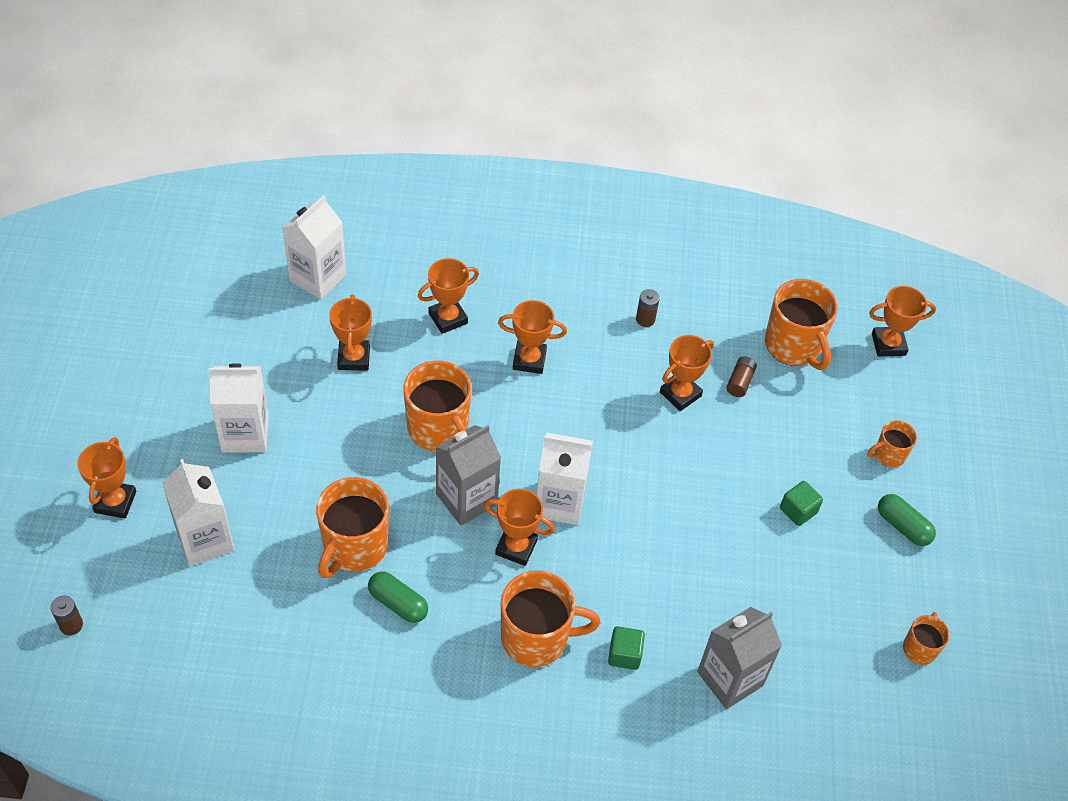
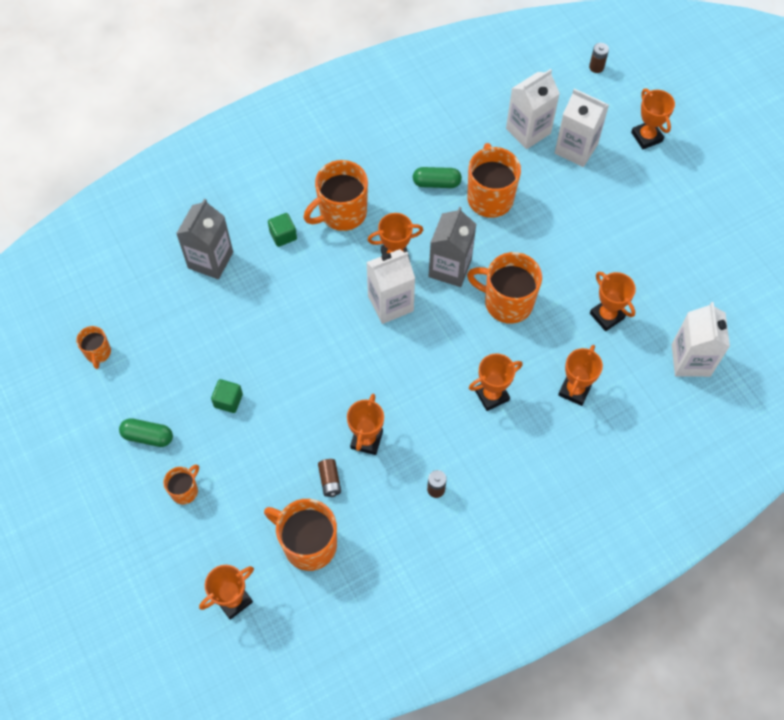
camera: 150 degrees right, 10 degrees up
(245, 434) = (619, 221): white carton -> white carton (528, 131)

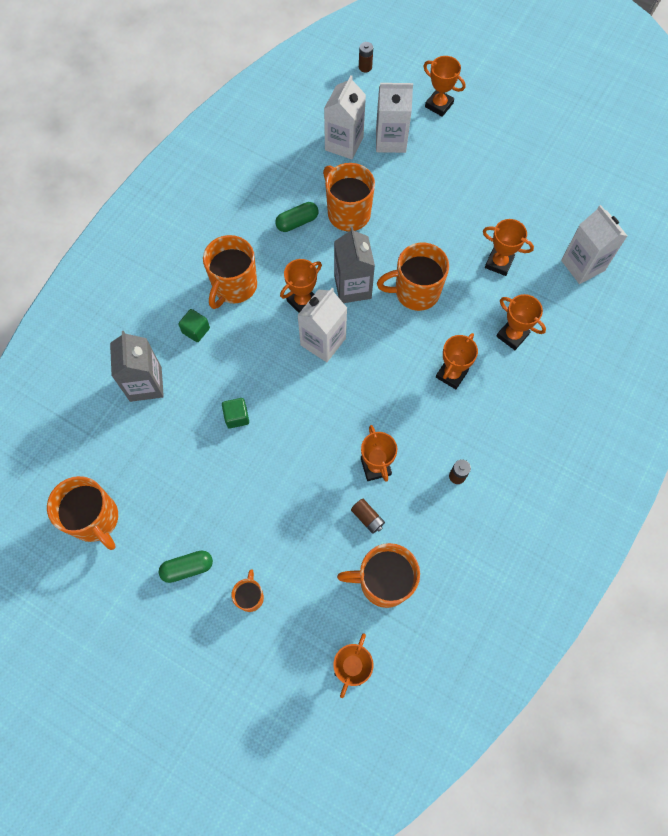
camera: 30 degrees left, 5 degrees up
(98, 353) = (95, 519): orange mug -> orange mug, size x1.89
(228, 400) = (238, 497): green cube -> green cube (237, 417)
(574, 390) = (512, 335): orange trophy -> orange trophy turned 45 degrees counterclockwise

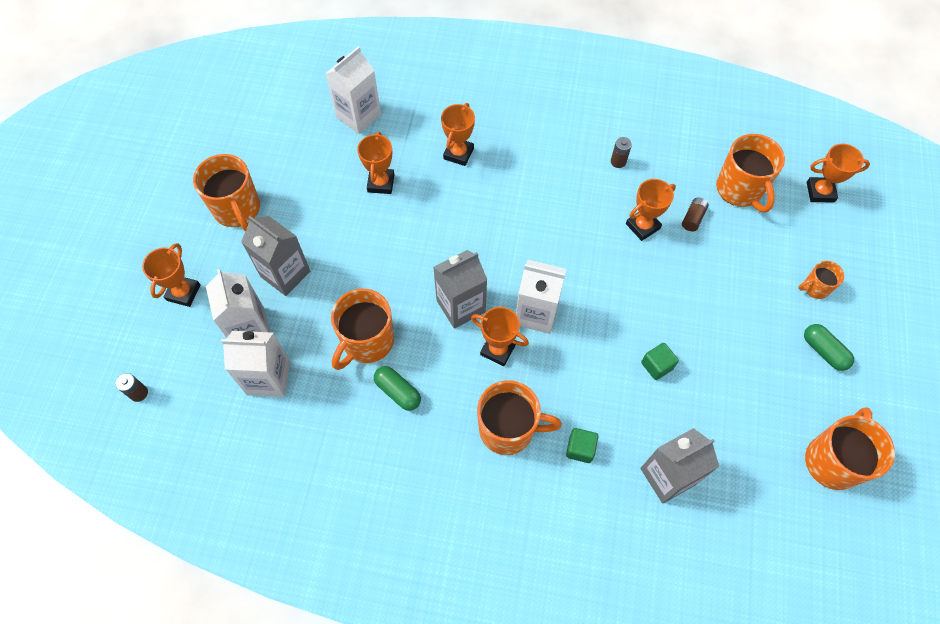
camera: 110 degrees left, 5 degrees down
(415, 292) = (443, 246): orange mug -> orange mug (237, 210)
(431, 173) = (285, 274): none -> grey carton
(451, 374) = (521, 191): orange trophy -> none

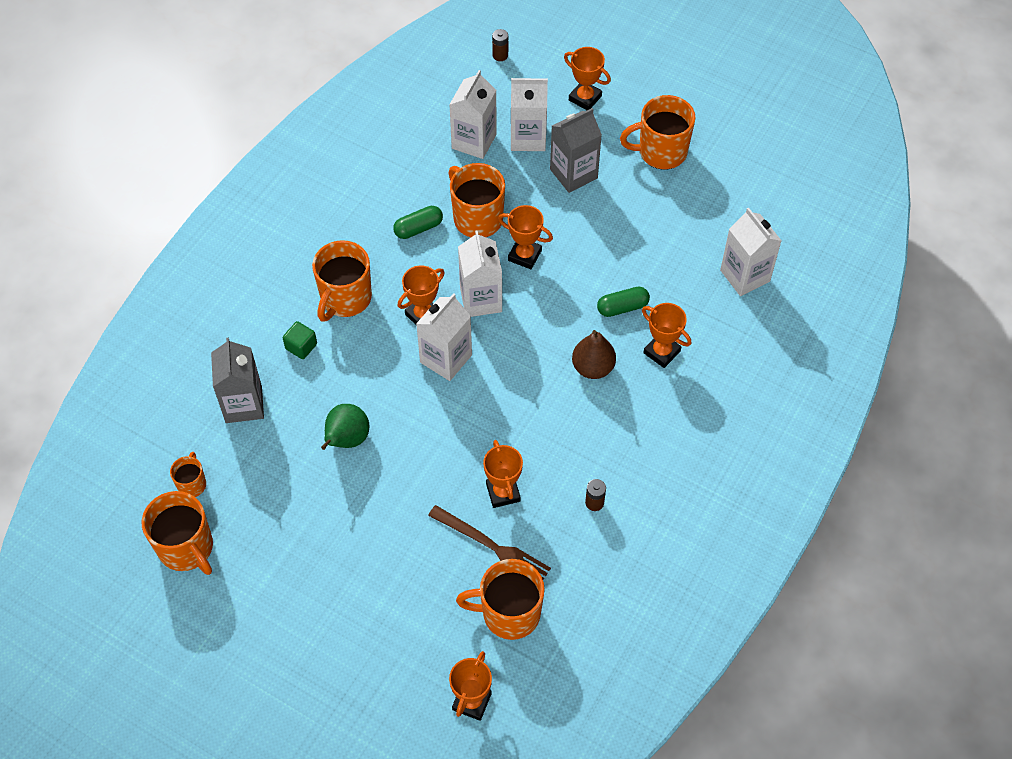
camera: 110 degrees right, 5 degrees down
(381, 183) = (649, 273): orange trophy -> orange trophy (524, 255)
(461, 306) = (481, 299): grey carton -> white carton
(495, 197) = (593, 367): none -> brown pear
(656, 366) = (347, 439): green cube -> green pear
(693, 218) = (492, 547): brown battery -> brown fork
(815, 288) = (360, 629): orange mug -> orange mug (192, 484)
(824, 351) = (290, 599): green capsule -> green capsule (622, 307)

